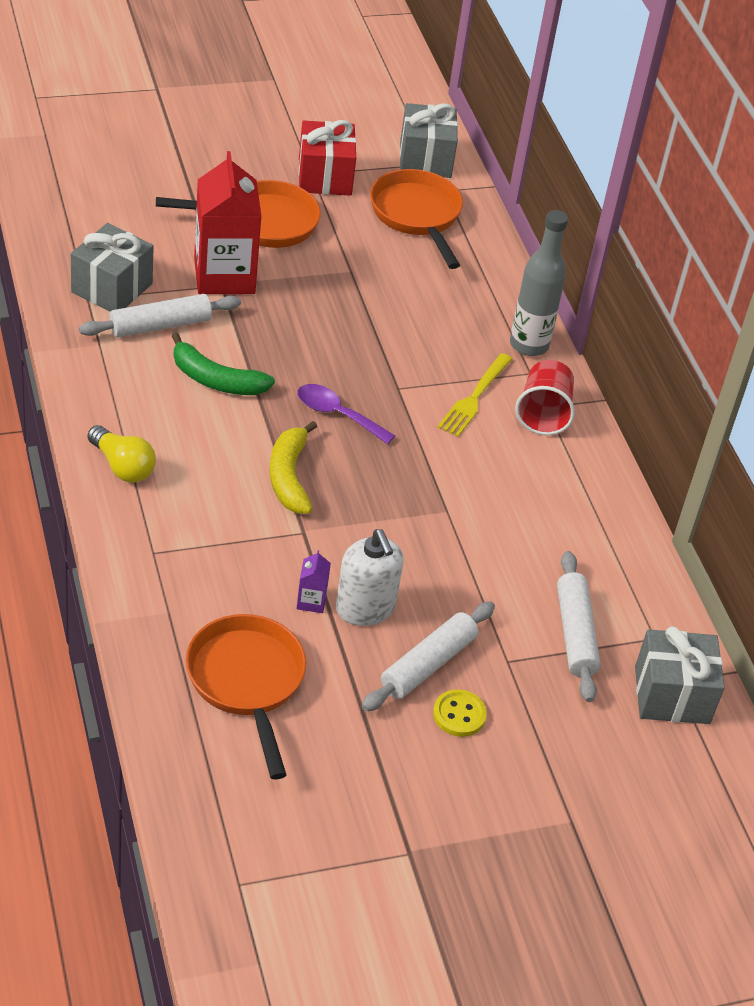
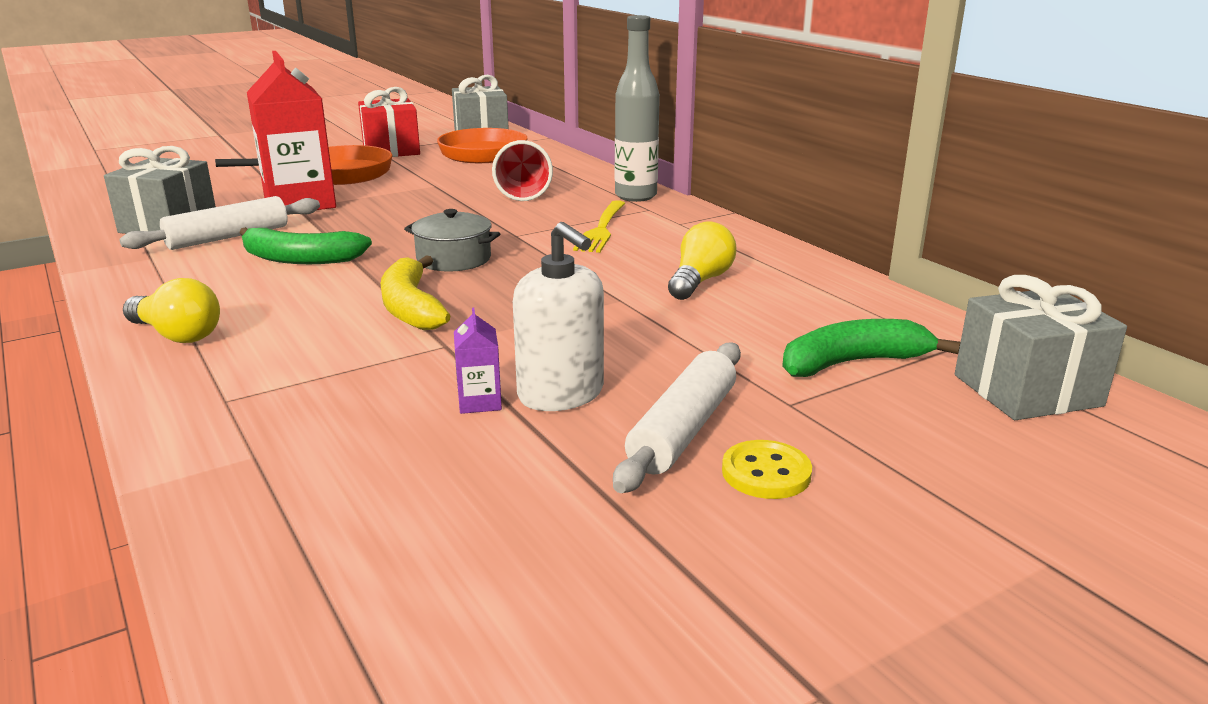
camera: 10 degrees left, 20 degrees down
(247, 682) = (405, 510): orange pan -> none
(337, 414) = (454, 259): purple spoon -> grey pot
(519, 503) = (700, 281): none -> yellow light bulb
(543, 414) = (680, 227): red cup -> red cup (523, 192)
(575, 634) = (853, 363): white rolling pin -> green banana

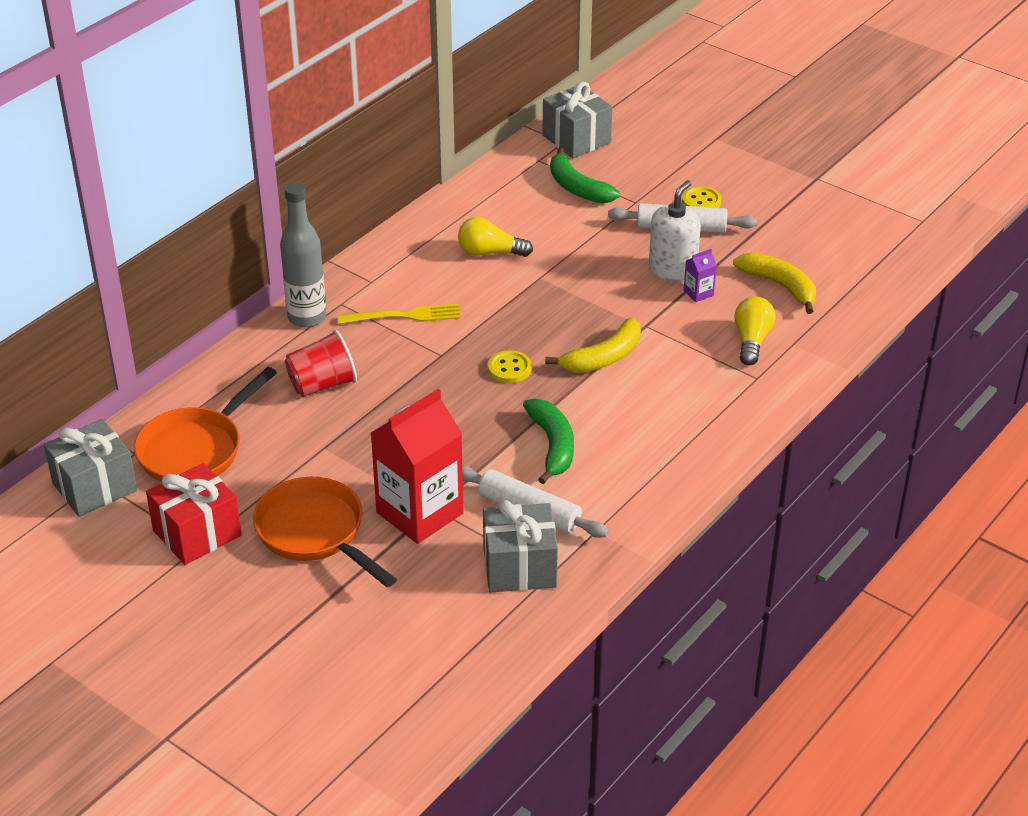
camera: 110 degrees left, 15 degrees up
(177, 335) = (703, 438): yellow light bulb -> yellow light bulb (751, 341)
(419, 490) = (780, 286): none -> yellow banana
(454, 259) = (509, 368): grey pot -> yellow button

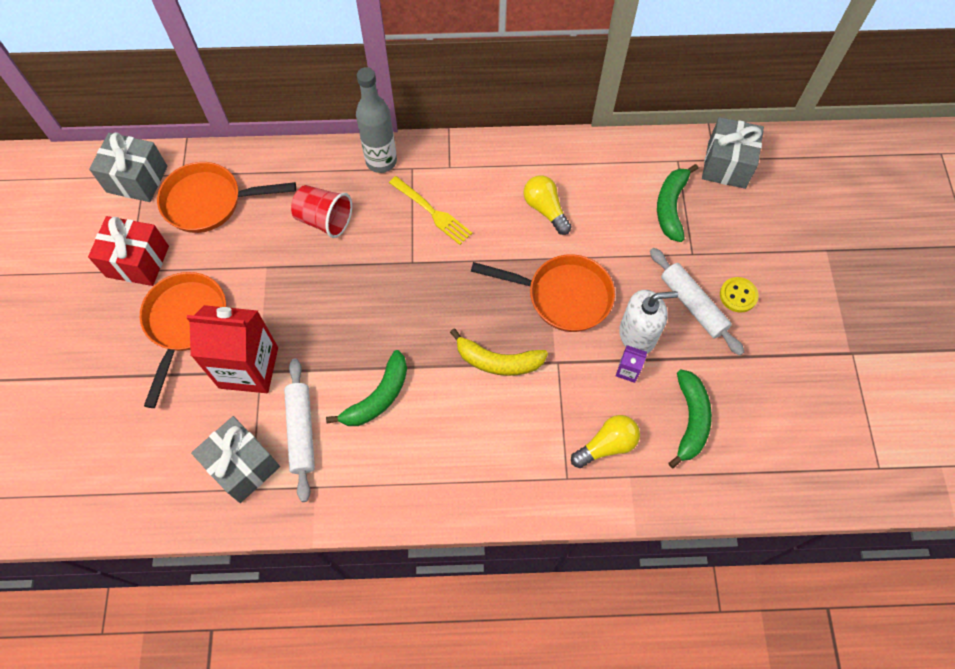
camera: 50 degrees right, 25 degrees up
(509, 368) = (434, 312): yellow button -> none
(586, 289) = (562, 296): none -> orange pan
(780, 286) = (690, 420): yellow banana -> green banana

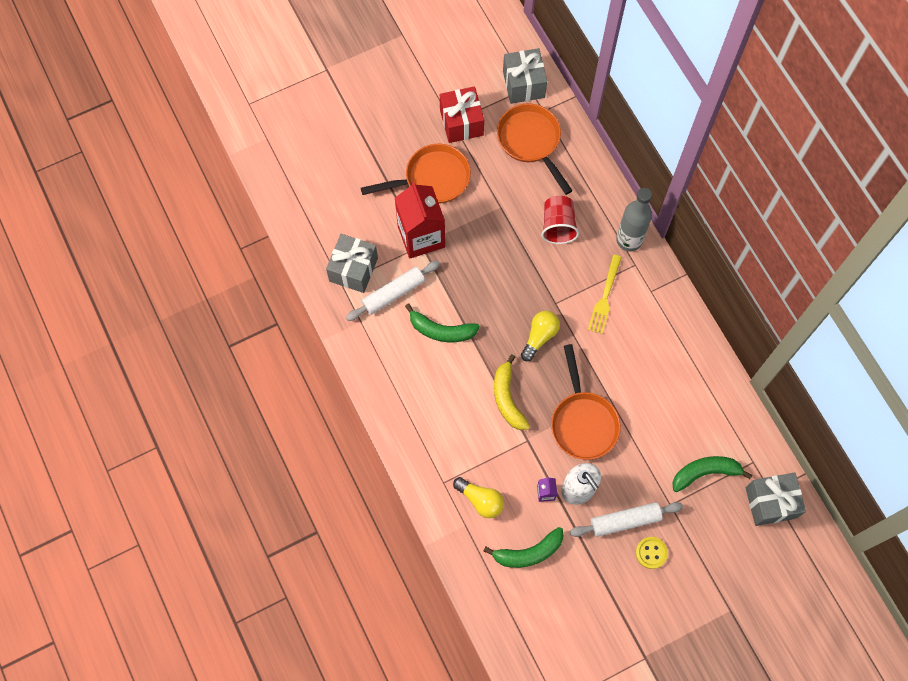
camera: 65 degrees right, 5 degrees up
(545, 209) = (651, 378): yellow light bulb -> yellow light bulb (539, 336)
(693, 305) = (625, 521): white rolling pin -> white rolling pin turned 45 degrees clockwise

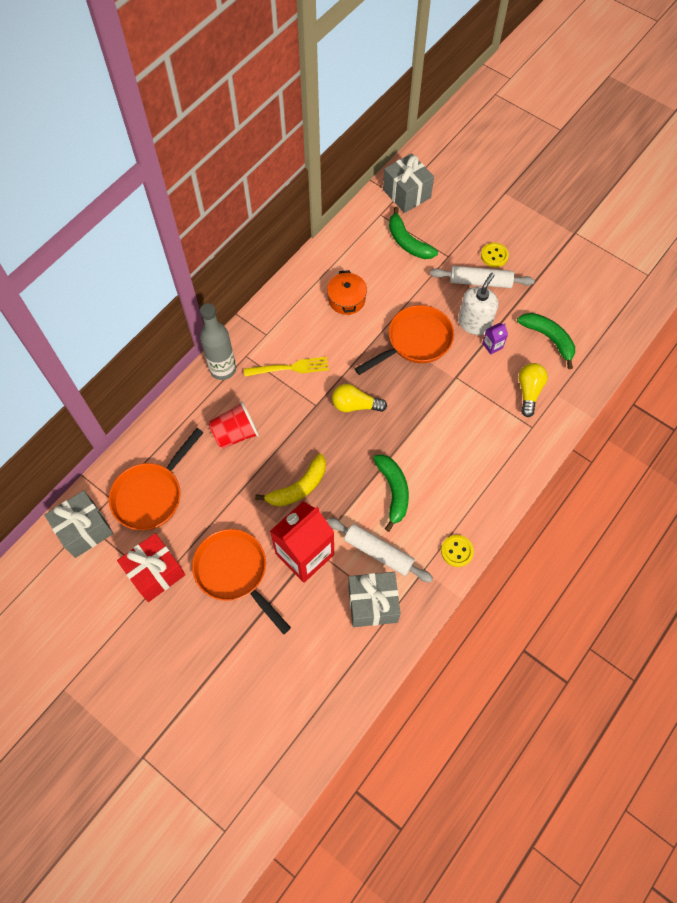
camera: 115 degrees left, 5 degrees down
(362, 356) = (457, 551): none -> yellow button
(507, 398) = (427, 408): yellow banana -> yellow banana (298, 487)
(625, 521) = (480, 281): white rolling pin -> white rolling pin turned 45 degrees counterclockwise
(659, 380) = (346, 299): none -> orange pot

